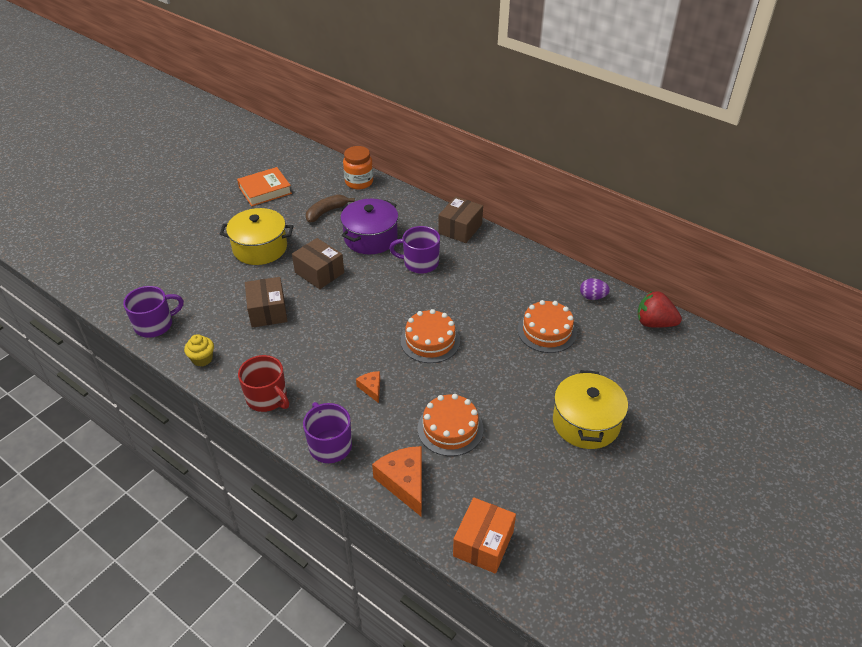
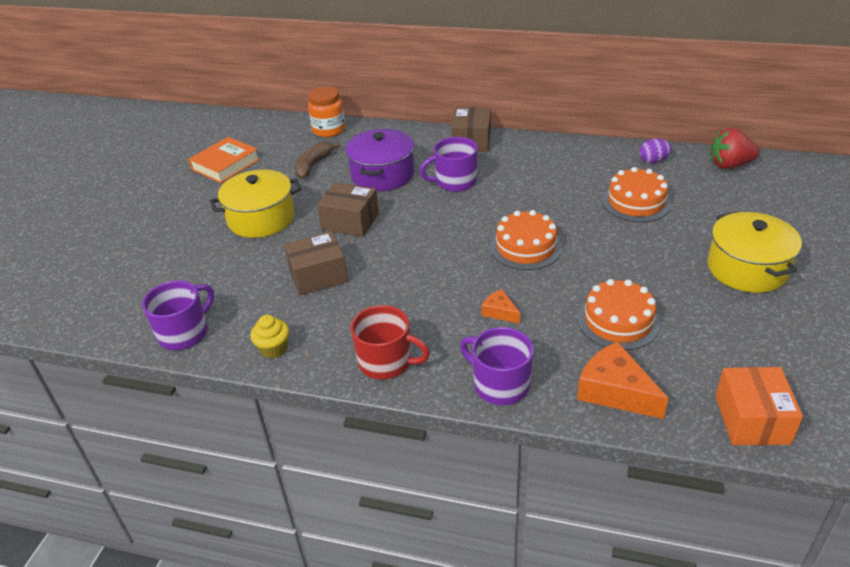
camera: 20 degrees left, 5 degrees down
(268, 311) = (318, 276): brown box -> brown box turned 75 degrees counterclockwise

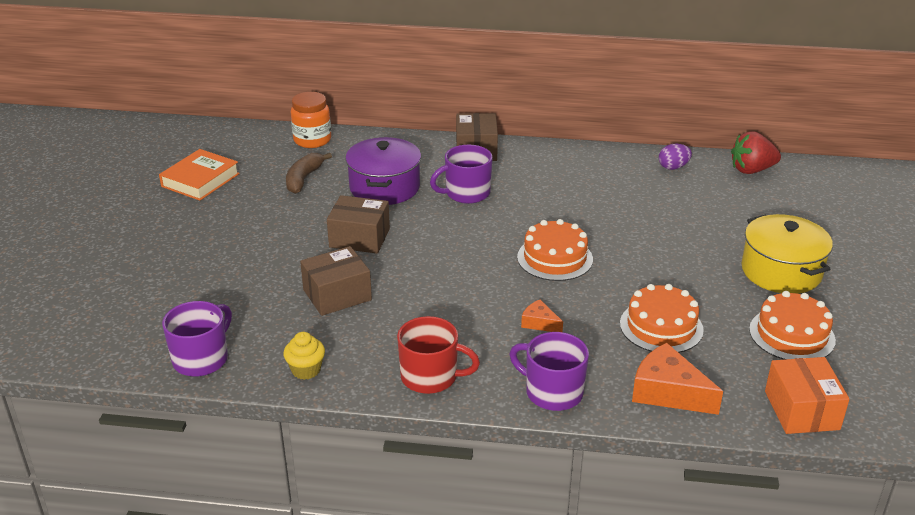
camera: 10 degrees left, 5 degrees down
(261, 218) = (258, 237): yellow pot -> none
(636, 202) = (662, 209): orange cake -> orange cake (792, 335)

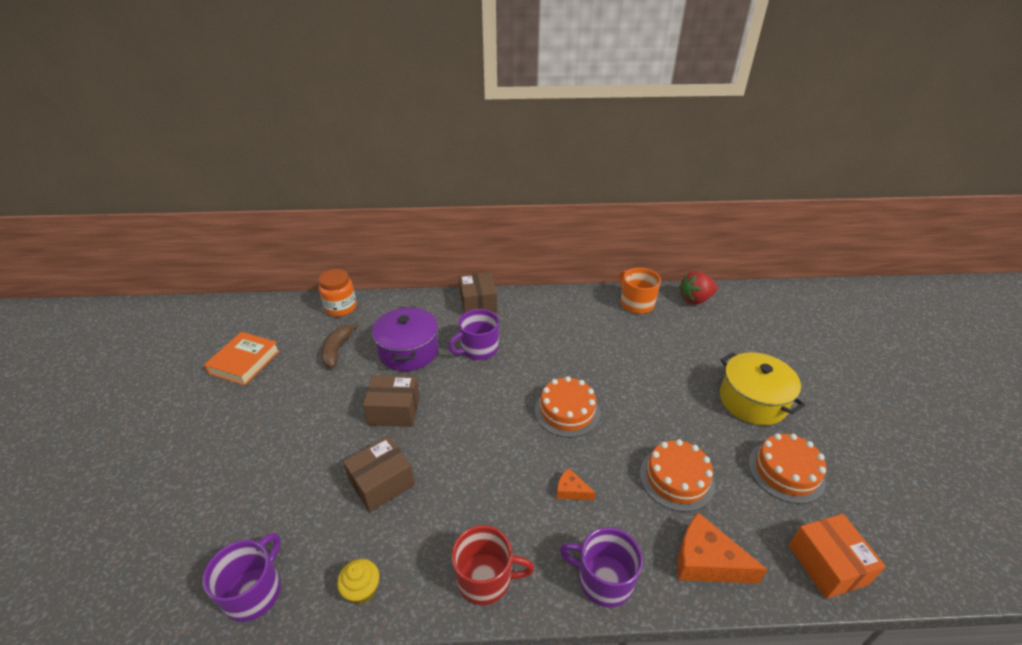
camera: 10 degrees left, 5 degrees up
(673, 167) = (636, 303): purple egg -> orange mug

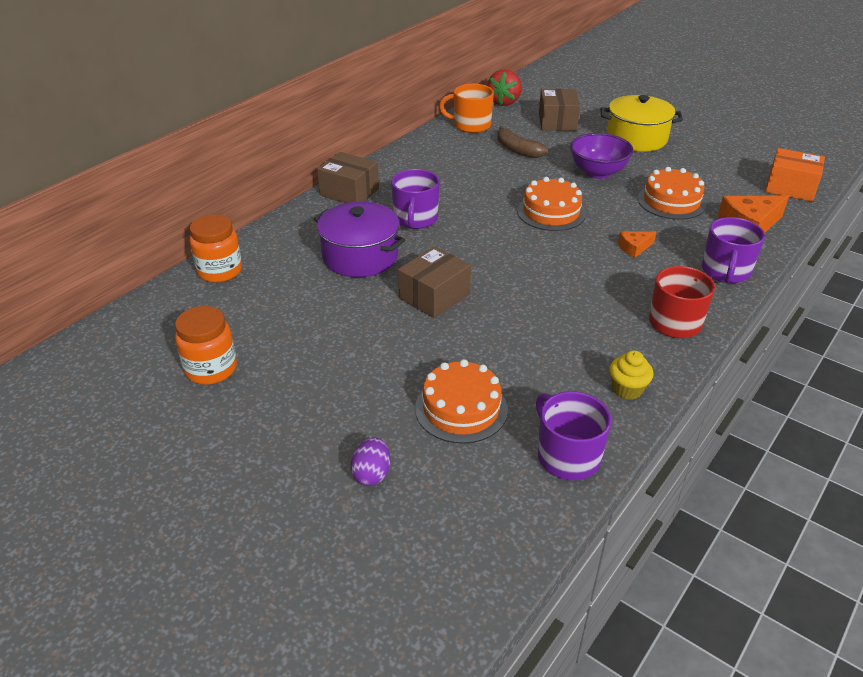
camera: 50 degrees left, 0 degrees up
(182, 490) = (372, 474): none -> purple egg
(244, 362) = (211, 369): orange book -> orange jar
(337, 350) = (291, 298): brown banana -> brown banana (517, 150)
(382, 483) = (519, 336): brown box -> brown box (557, 122)
(603, 580) = (725, 271): purple mug -> purple mug turned 45 degrees counterclockwise
(661, 406) = (598, 172): none -> purple bowl
(786, 471) = (709, 161): orange cake -> orange cake (461, 409)

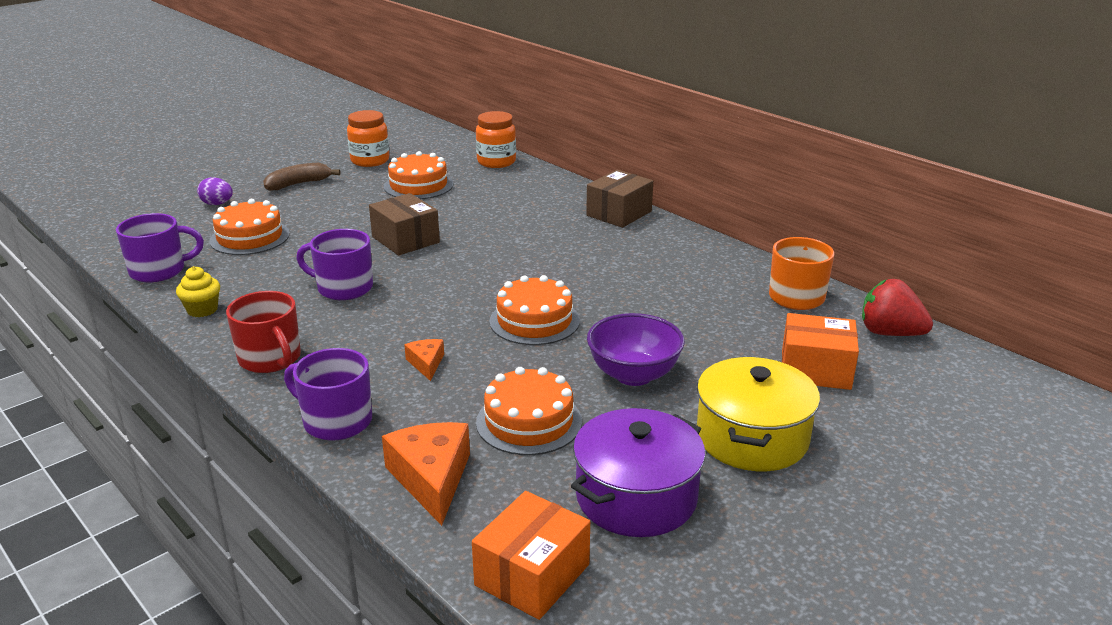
camera: 100 degrees right, 10 degrees down
(293, 314) = (418, 185): none -> orange cake
(360, 256) = (490, 213): purple pot -> purple pot (636, 497)
(415, 219) = (549, 241): purple mug -> purple mug (343, 288)
(517, 150) = (714, 321): brown banana -> brown banana (298, 184)
(557, 122) = (815, 369): brown box -> orange box

